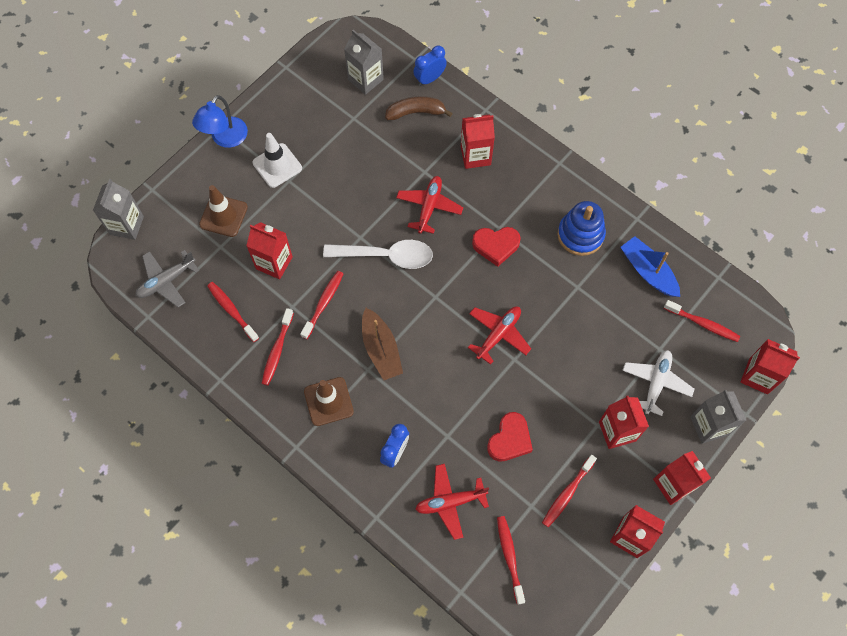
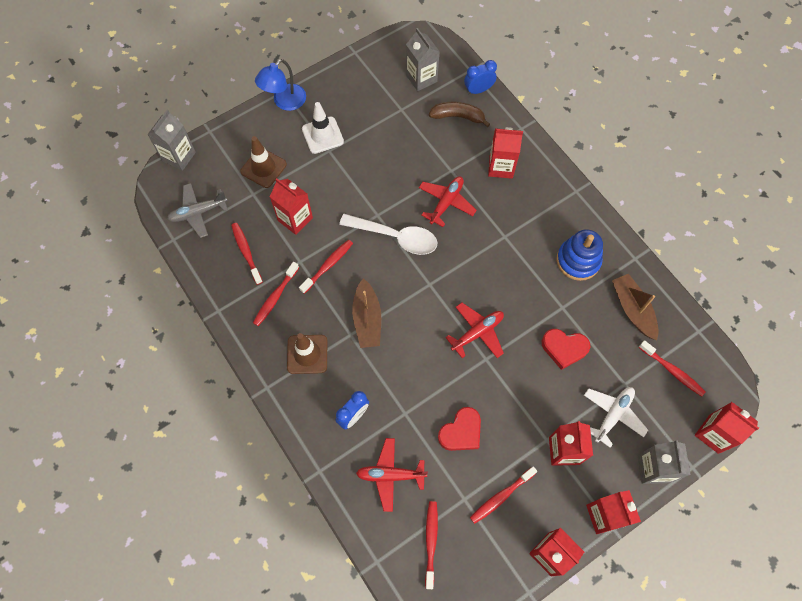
camera: 15 degrees right, 0 degrees up
(496, 246) = (497, 252): red heart -> red heart (564, 348)
(648, 271) = (632, 309): blue boat -> brown boat

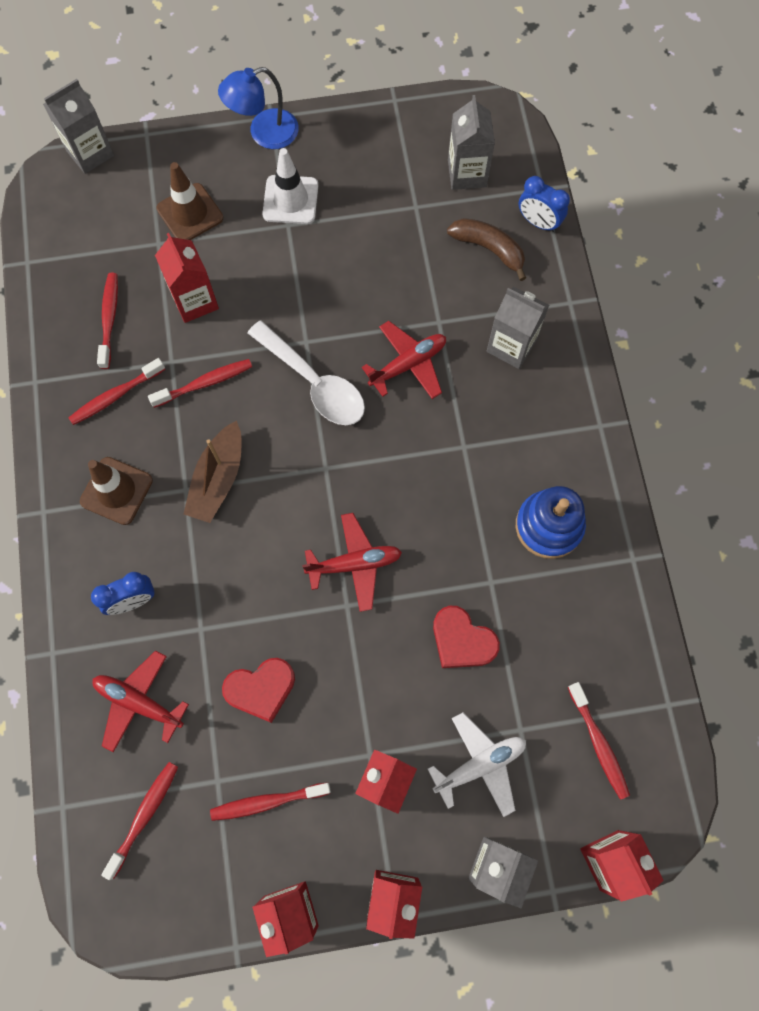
camera: 25 degrees right, 5 degrees up
(198, 212) = (76, 239): grey plane -> none
(478, 90) = (538, 222): blue clock -> blue clock turned 150 degrees counterclockwise
(501, 167) = (511, 346): red carton -> grey carton
(632, 309) = (589, 630): brown boat -> none

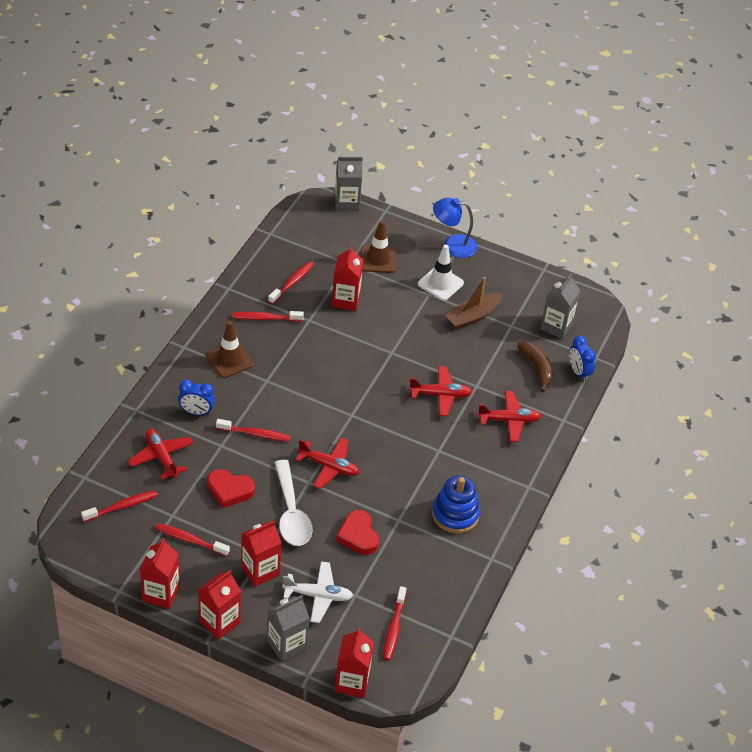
camera: 30 degrees right, 25 degrees down
(205, 383) = (319, 339): red toothbrush -> red toothbrush (255, 434)
(218, 479) = (288, 386): brown boat -> brown boat (473, 316)
(314, 383) = (379, 373): white spoon -> white spoon (291, 513)
(511, 346) = (509, 420): grey carton -> red plane

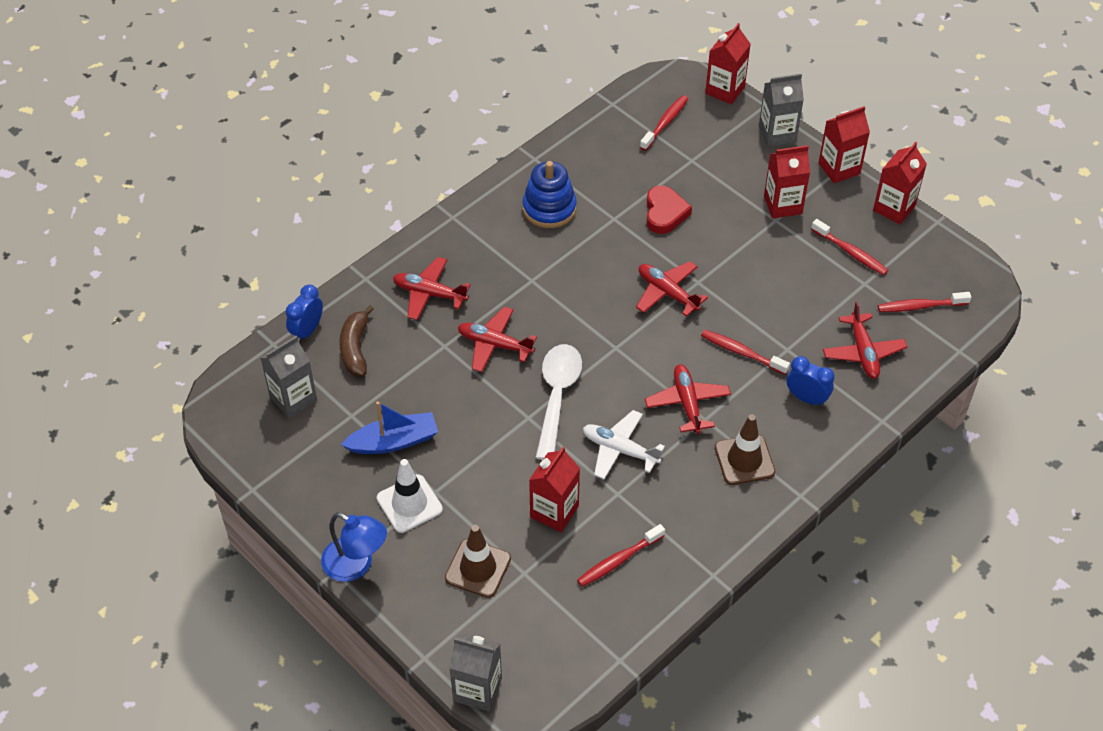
camera: 155 degrees left, 5 degrees up
(229, 490) = (792, 294): red heart -> none
(265, 318) = (676, 511): red toothbrush -> none
(283, 388) = (687, 403): none -> red plane
(291, 513) = (729, 253): white spoon -> white spoon (557, 396)
(318, 595) = (730, 168): white plane -> white plane (620, 450)
(473, 316) = (393, 441): brown boat -> blue boat
(578, 372) = (307, 330): blue clock -> blue clock turned 150 degrees counterclockwise

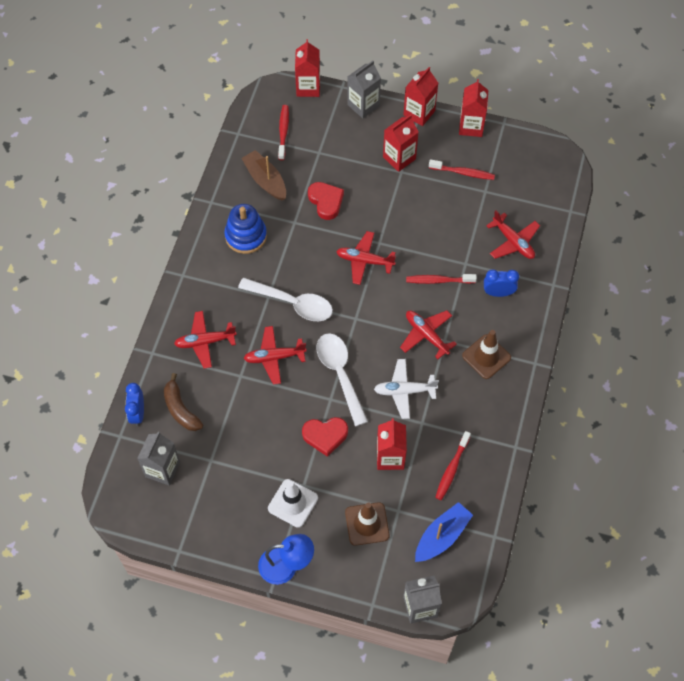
camera: 30 degrees left, 10 degrees up
(393, 441) = (252, 464): blue boat -> blue boat (442, 536)
(495, 452) = (325, 436): none -> red heart
(554, 299) = (292, 303): none -> white spoon
(610, 162) = (265, 180): none -> brown boat
(920, 306) = (529, 191): red toothbrush -> none

